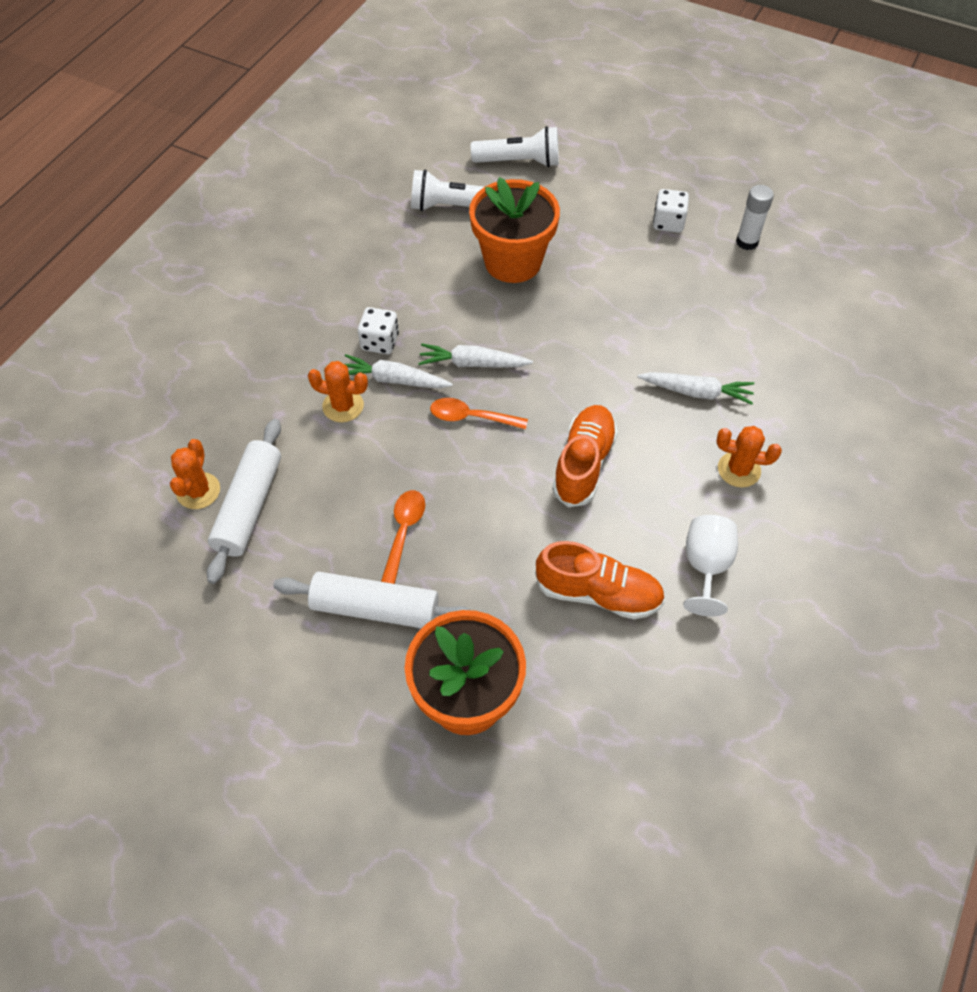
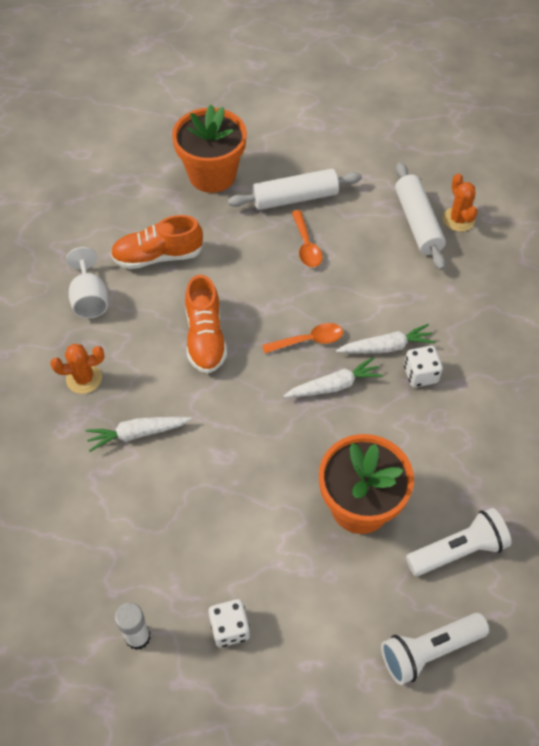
camera: 155 degrees right, 0 degrees up
(343, 406) = (409, 312): orange cactus -> none

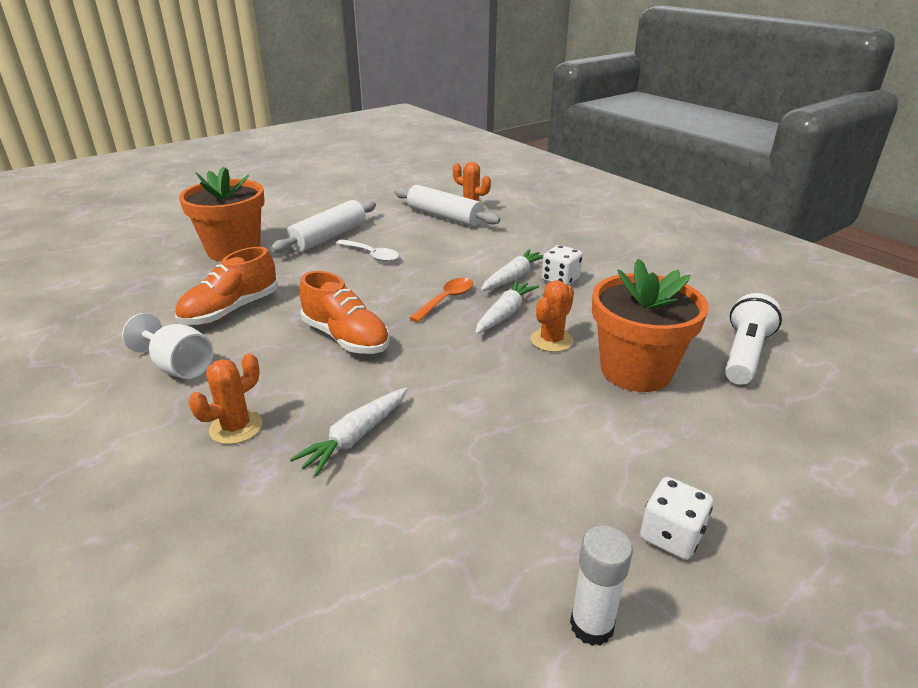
camera: 40 degrees left, 25 degrees down
(306, 245) = (371, 255): orange spoon -> white spoon
(336, 436) = (551, 340): none -> orange cactus
(429, 651) = (837, 427): white flashlight -> none

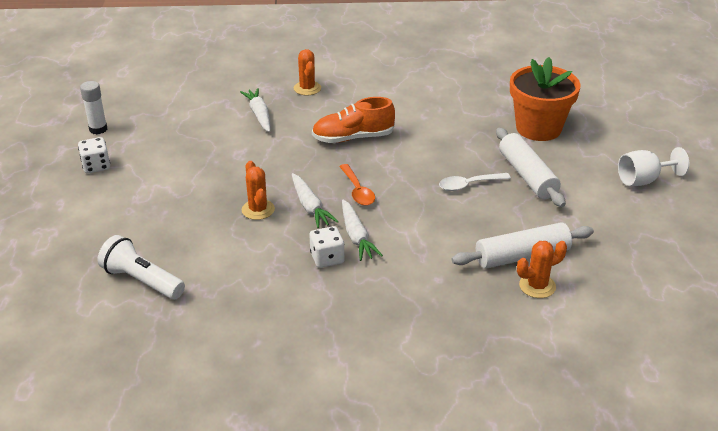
camera: 125 degrees right, 5 degrees up
(179, 367) = (382, 83): white goblet -> white goblet (643, 180)
(231, 310) = (434, 109): orange shoe -> none
(636, 370) = (190, 224): orange flower pot -> none
(744, 354) = (142, 281): white flashlight -> white flashlight turned 150 degrees clockwise

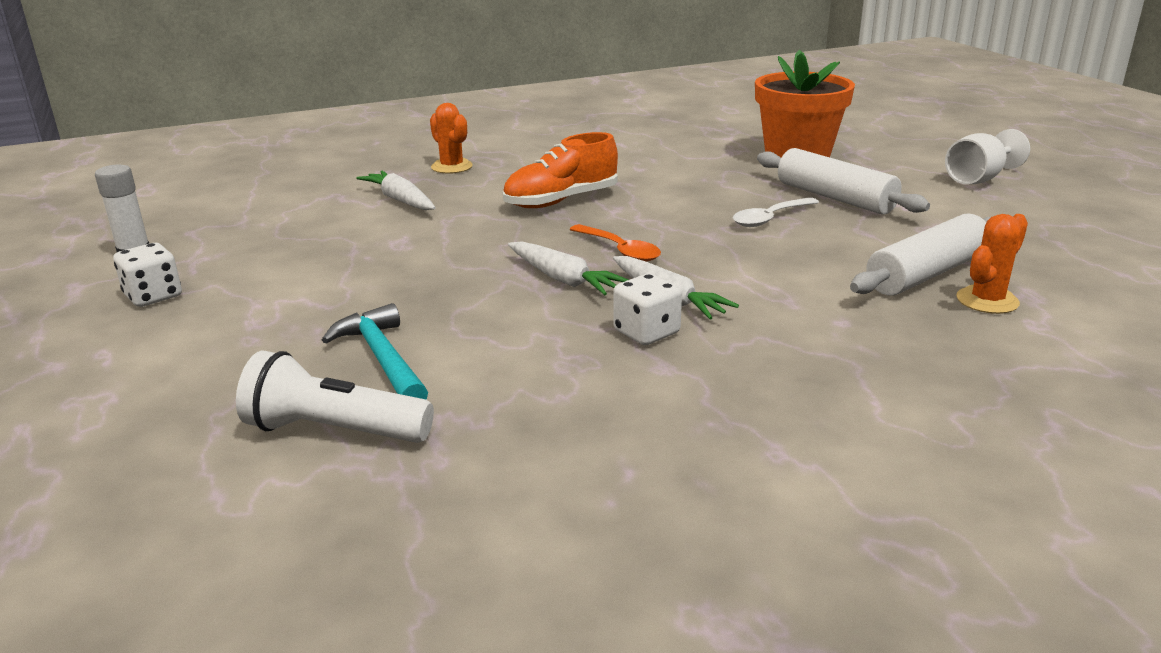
camera: 20 degrees left, 10 degrees down
(185, 241) = (382, 359): none -> turquoise hammer
(258, 210) = (481, 297): orange cactus -> none

